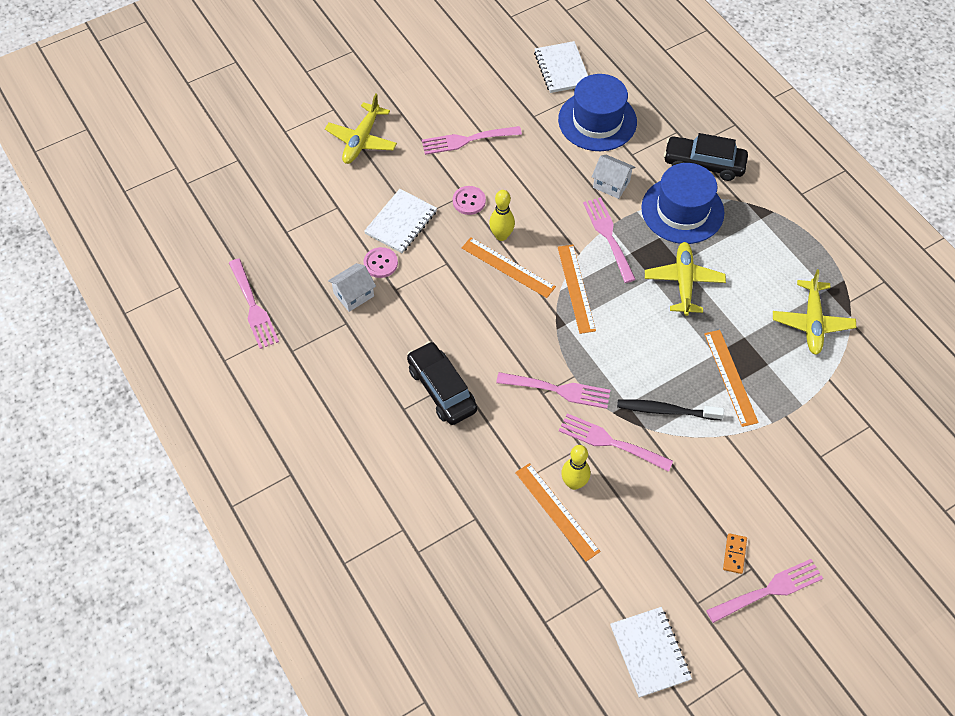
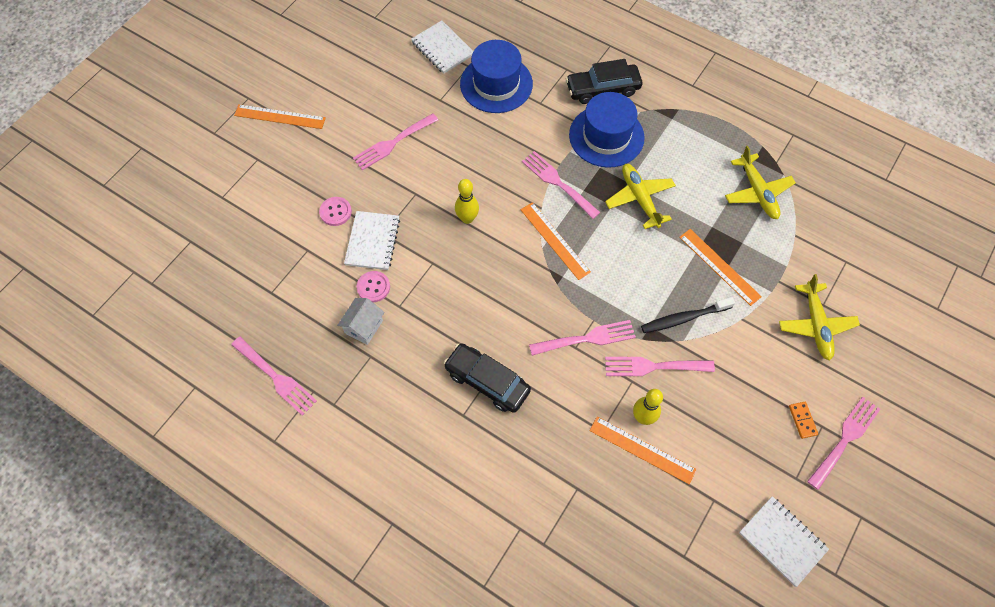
camera: 25 degrees left, 5 degrees up
(361, 140) = (298, 179): yellow plane -> yellow plane (815, 325)
(469, 201) = (423, 198): pink button -> pink button (335, 212)
(508, 267) = (487, 245): orange ruler -> orange ruler (280, 116)
(611, 184) = (536, 136): white house -> none

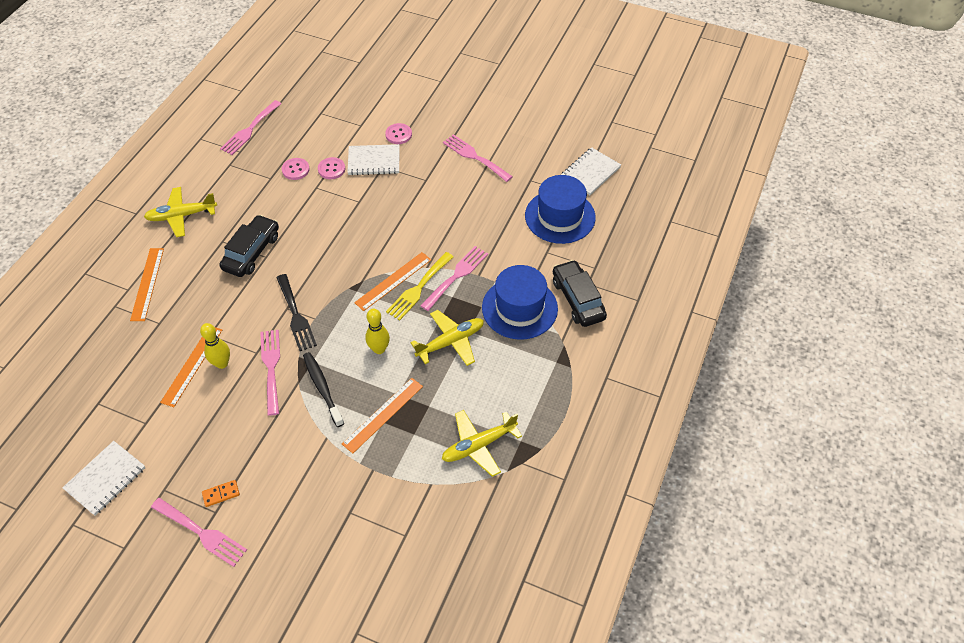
camera: 80 degrees right, 10 degrees down
(280, 116) = (485, 85): orange ruler -> orange ruler (147, 284)
(364, 327) = (295, 170): white house -> pink button
(467, 218) = (406, 217): yellow bowling pin -> yellow bowling pin (379, 349)
(568, 218) = (418, 288): none -> yellow fork
(587, 338) = (296, 315): pink fork -> black fork
(815, 325) = (325, 505): yellow plane -> yellow plane (181, 216)

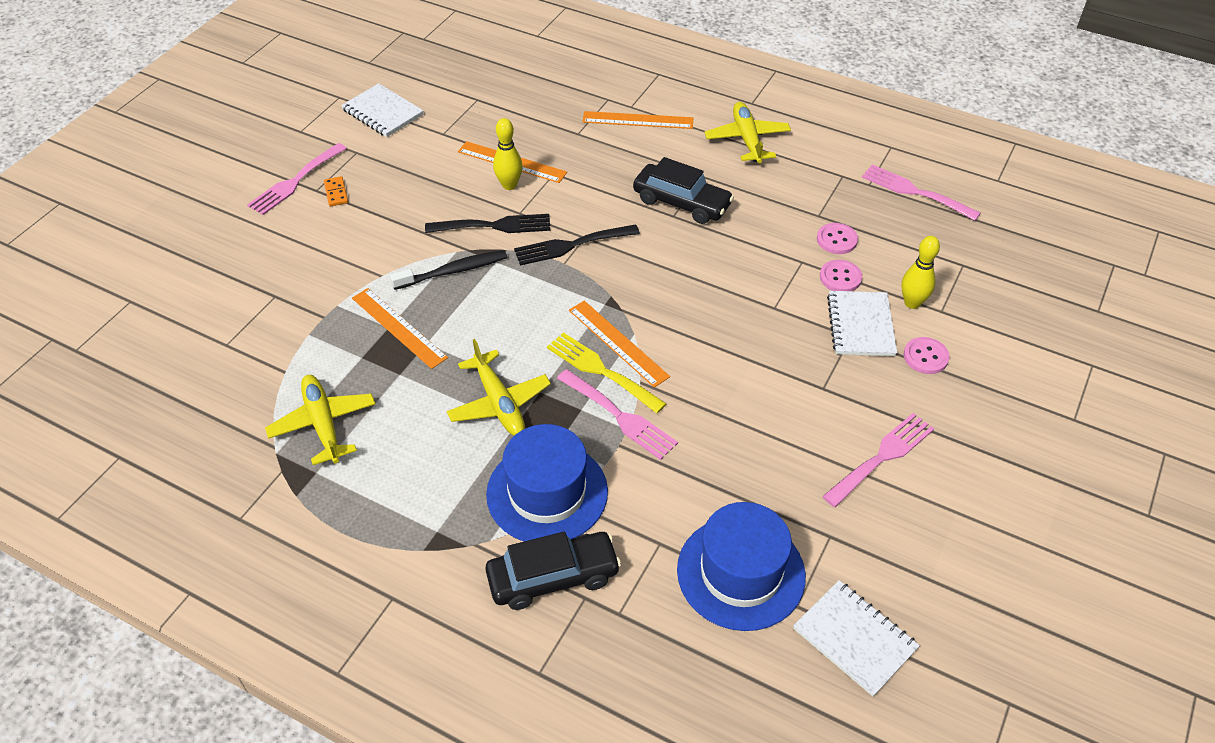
camera: 95 degrees right, 5 degrees down
(271, 367) = (494, 226): pink fork -> black fork
(379, 349) = (502, 325): yellow bowling pin -> yellow bowling pin (912, 303)

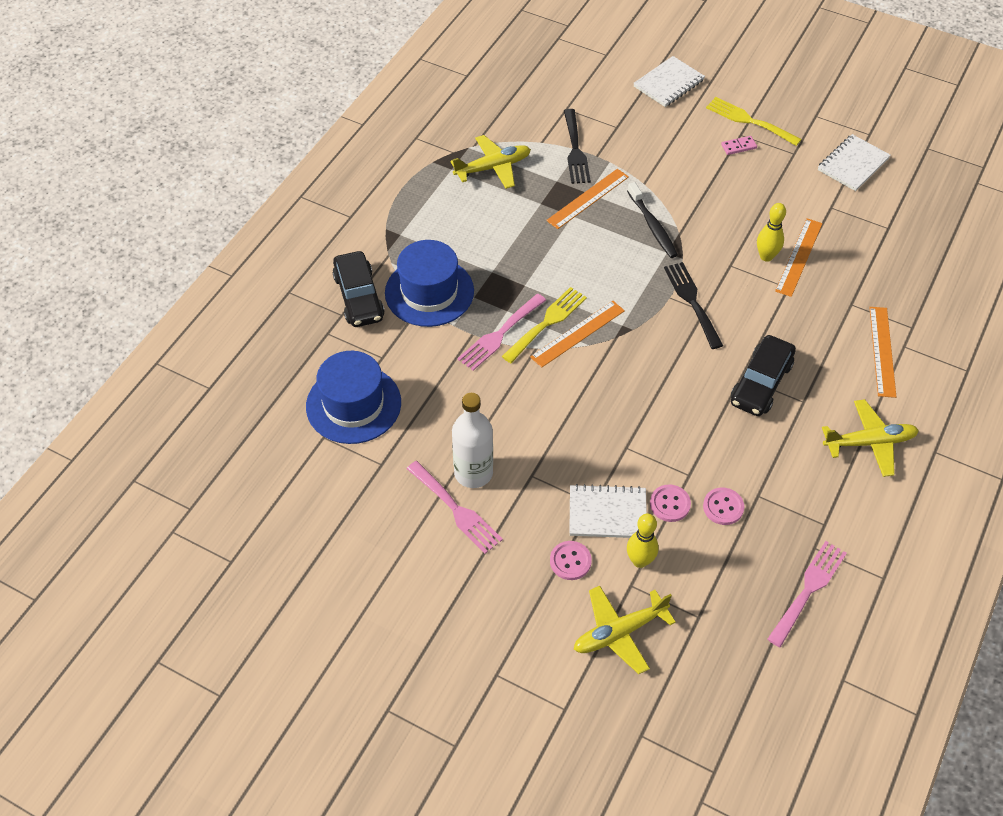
camera: 90 degrees right, 5 degrees up
(295, 181) = (749, 121): pink fork -> yellow fork
(336, 193) = (738, 146): orange domino -> pink domino
(494, 226) = (711, 249): black fork -> black fork (575, 150)
(499, 403) = (513, 261): yellow plane -> yellow plane (619, 632)
(828, 441) = (473, 473): none -> white bottle
(854, 639) = (293, 469): white notebook -> white notebook (668, 83)

